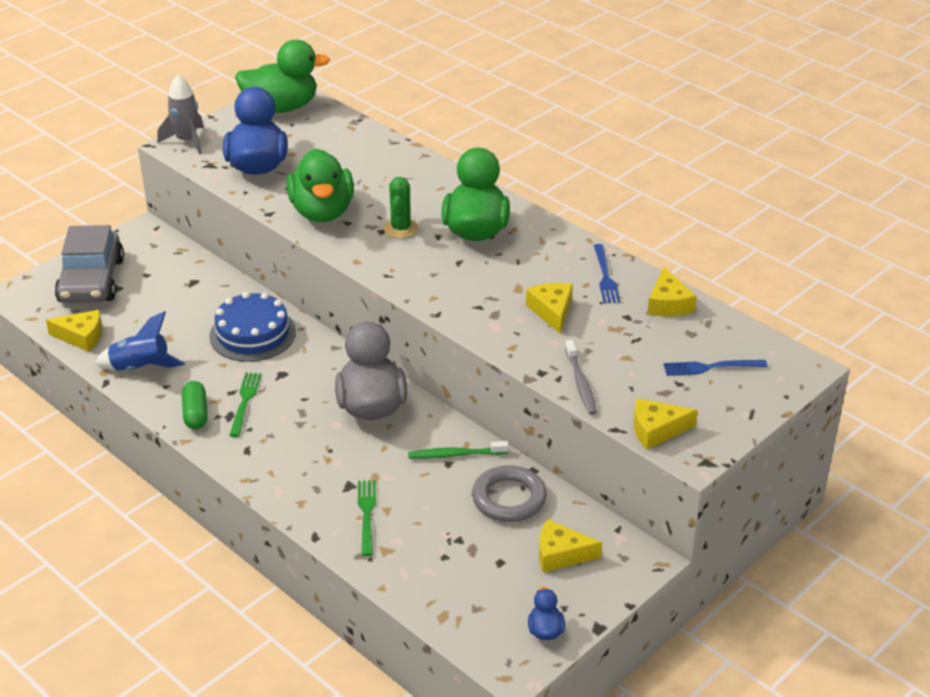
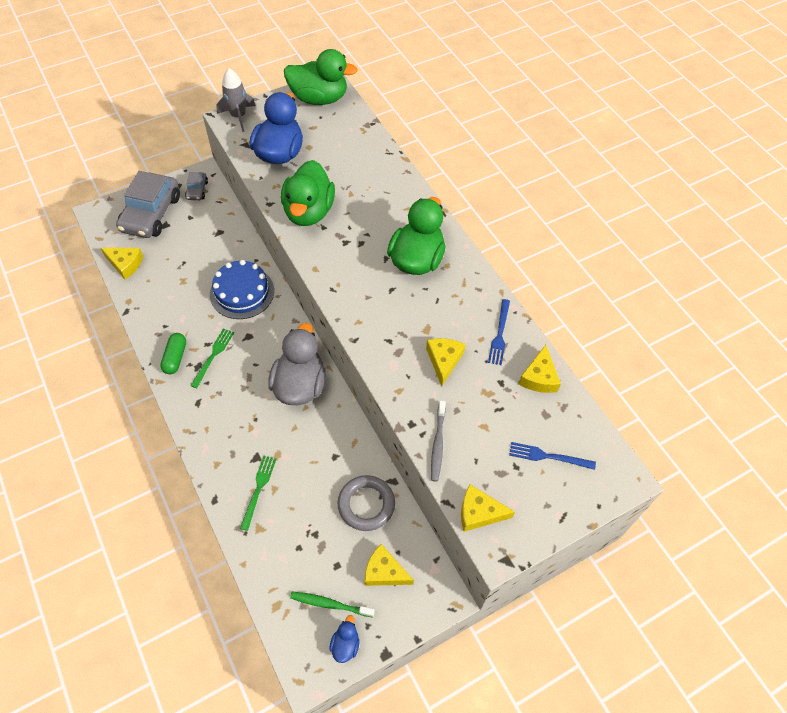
camera: 15 degrees right, 20 degrees up
(141, 368) = (154, 304): blue rocket -> none
(143, 247) = (197, 190): none -> grey car
(401, 228) = (360, 243): green cactus -> none
(456, 455) = (343, 450): green toothbrush -> green toothbrush (330, 604)

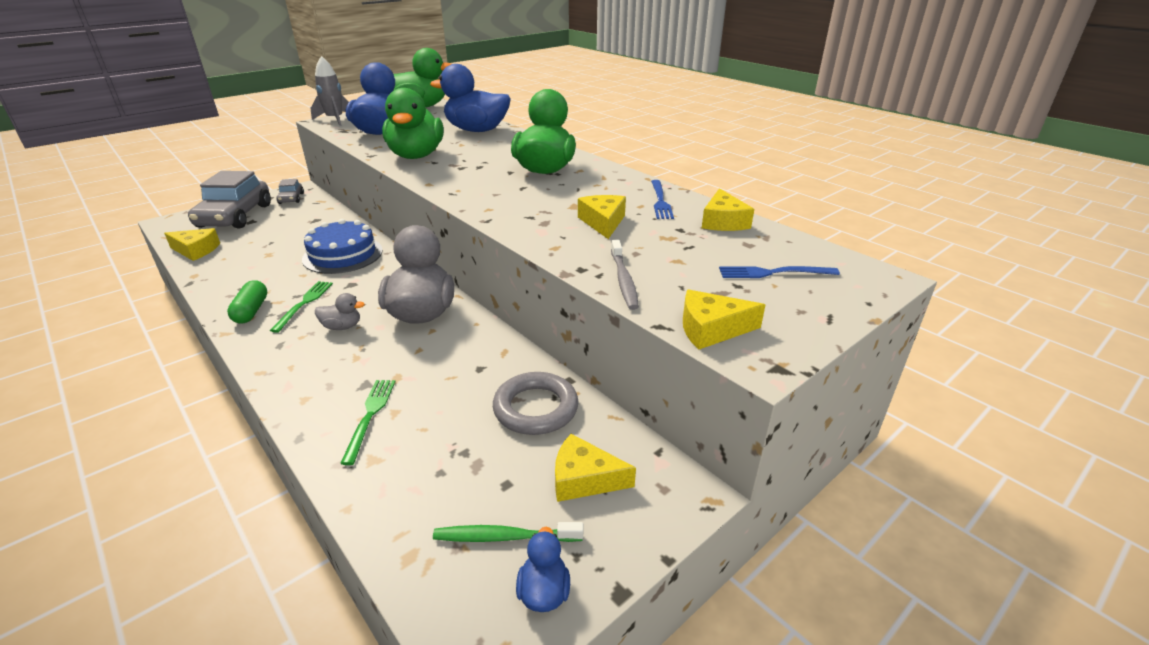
camera: 10 degrees left, 25 degrees down
(241, 390) = (342, 327): none -> grey duck
(368, 164) = (476, 130): none -> blue duck

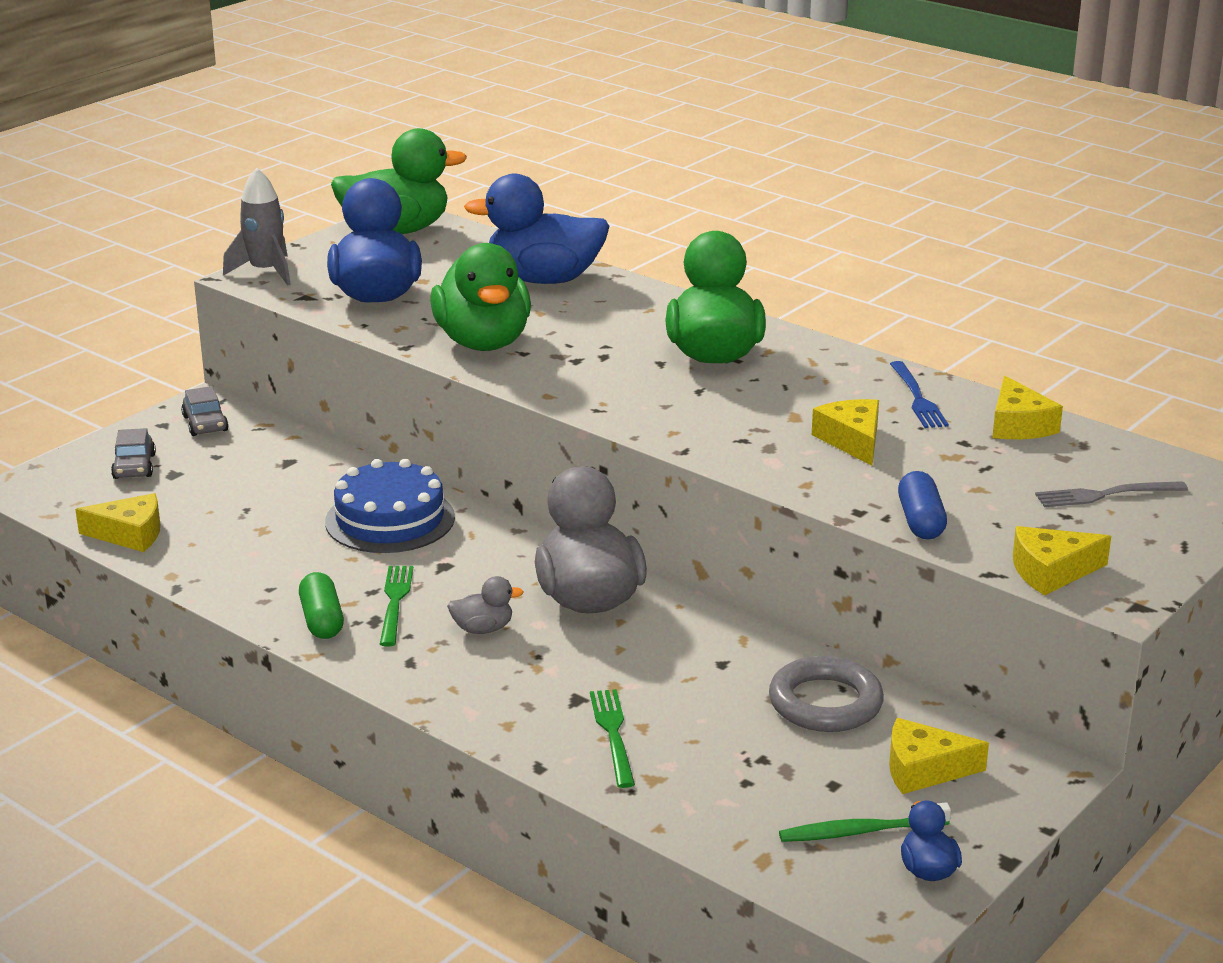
camera: 10 degrees left, 5 degrees down
(235, 216) = (134, 466): grey car -> grey car, size x0.46
(623, 280) = (920, 521): grey toothbrush -> blue capsule
(773, 273) = (1105, 495): blue fork -> grey fork

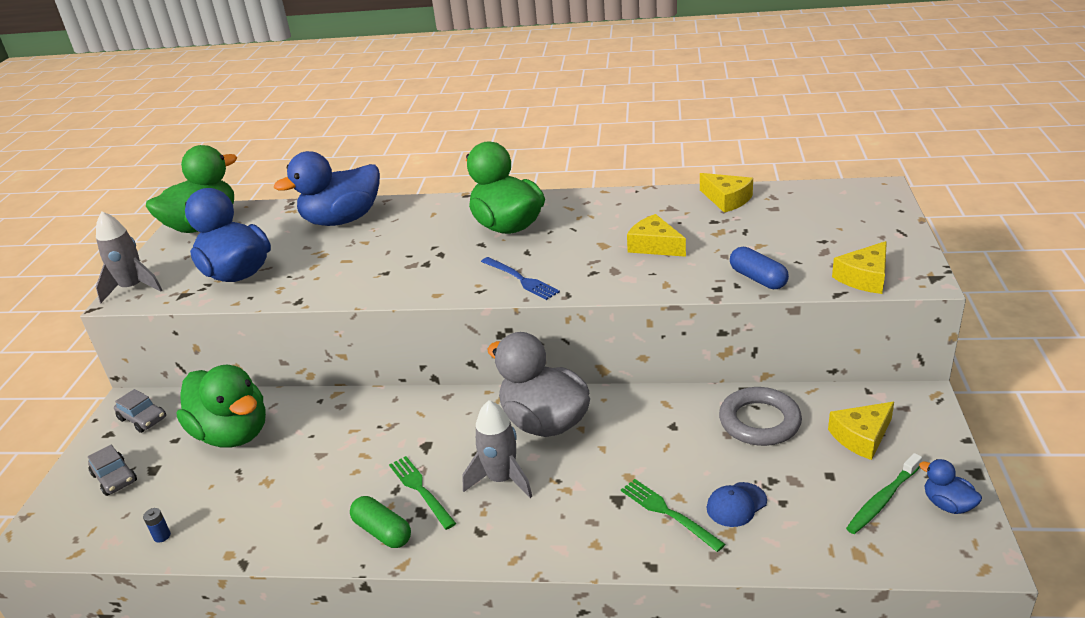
camera: 30 degrees left, 5 degrees up
(130, 534) = (162, 536): yellow cheese -> blue battery
(390, 519) = (353, 429): blue cake -> none
(483, 342) = (350, 276): green duck -> green duck (233, 434)
(483, 629) = (501, 479): grey duck -> grey rocket
(693, 761) = (736, 504): none -> blue cap
(917, 398) = (654, 206): blue fork -> blue fork (521, 279)
(1105, 495) = (824, 220): grey fork -> none

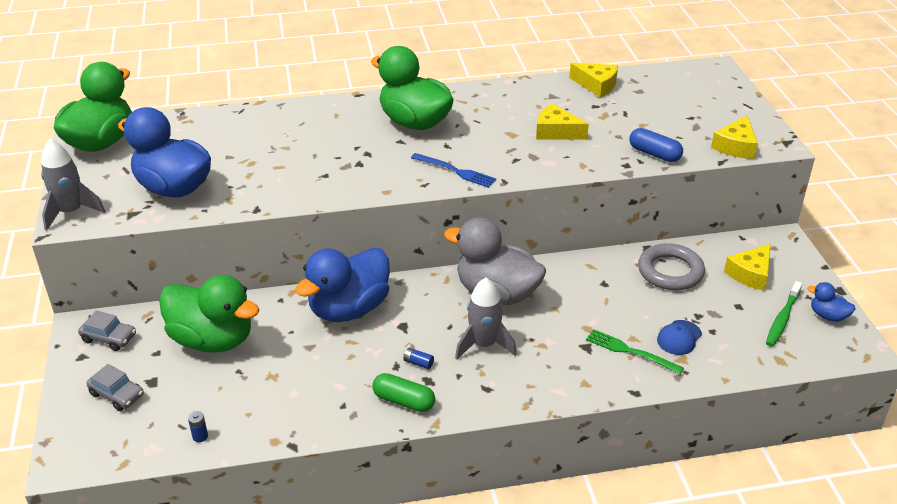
camera: 20 degrees left, 5 degrees up
(342, 220) = (248, 127): blue duck -> blue duck (349, 309)
(420, 489) = (418, 363): green fork -> blue battery

